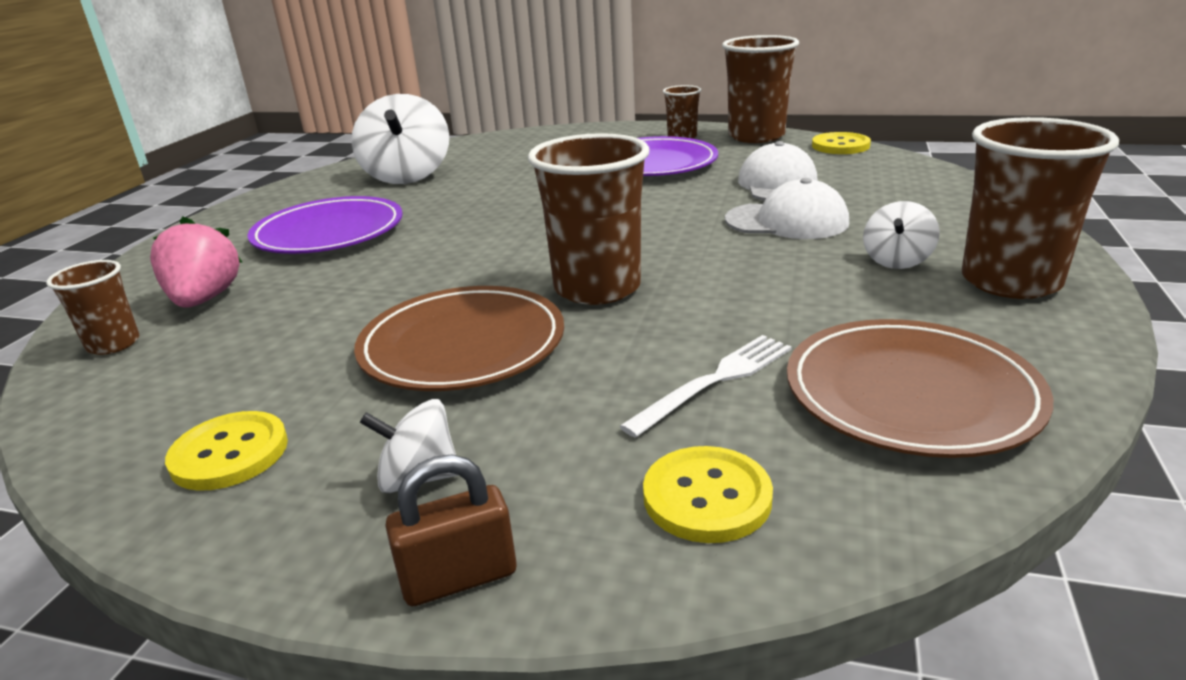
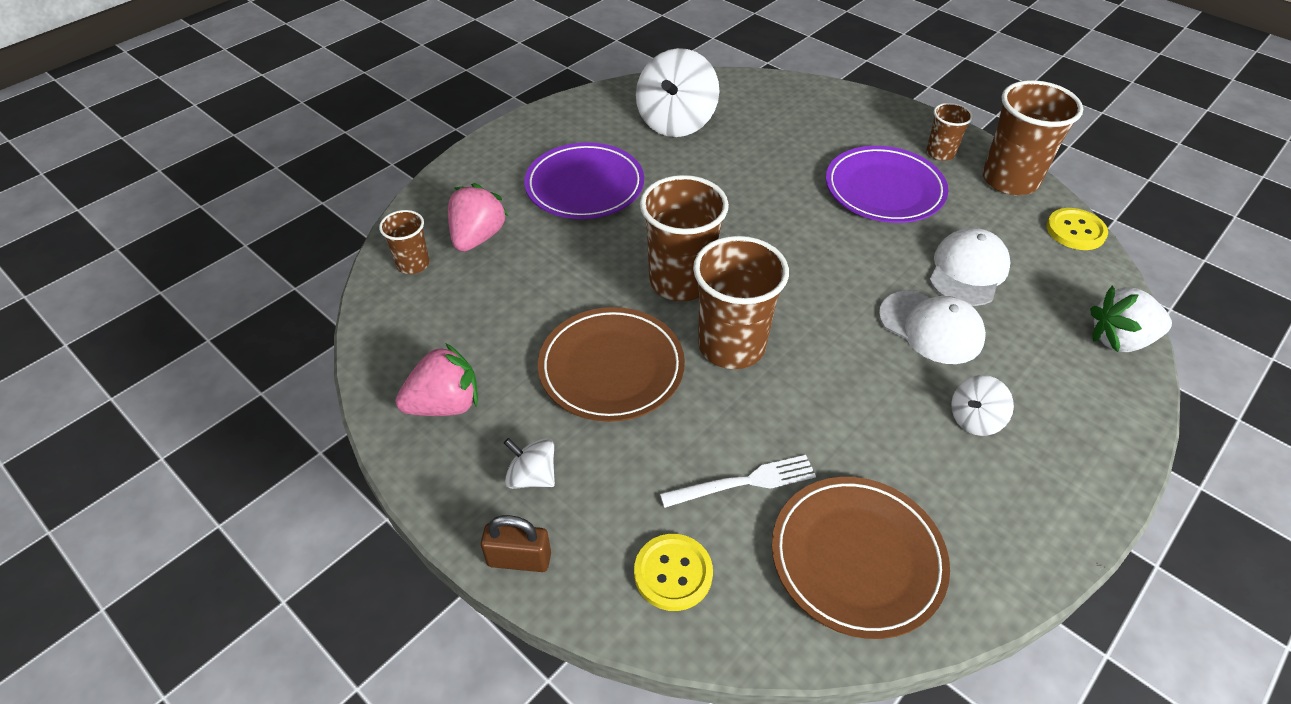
camera: 25 degrees right, 20 degrees up
(229, 453) = (445, 404): yellow button -> pink strawberry
(951, 185) = (1119, 340): none -> white strawberry
(1010, 281) = (1039, 486): brown cup -> brown cup (680, 281)

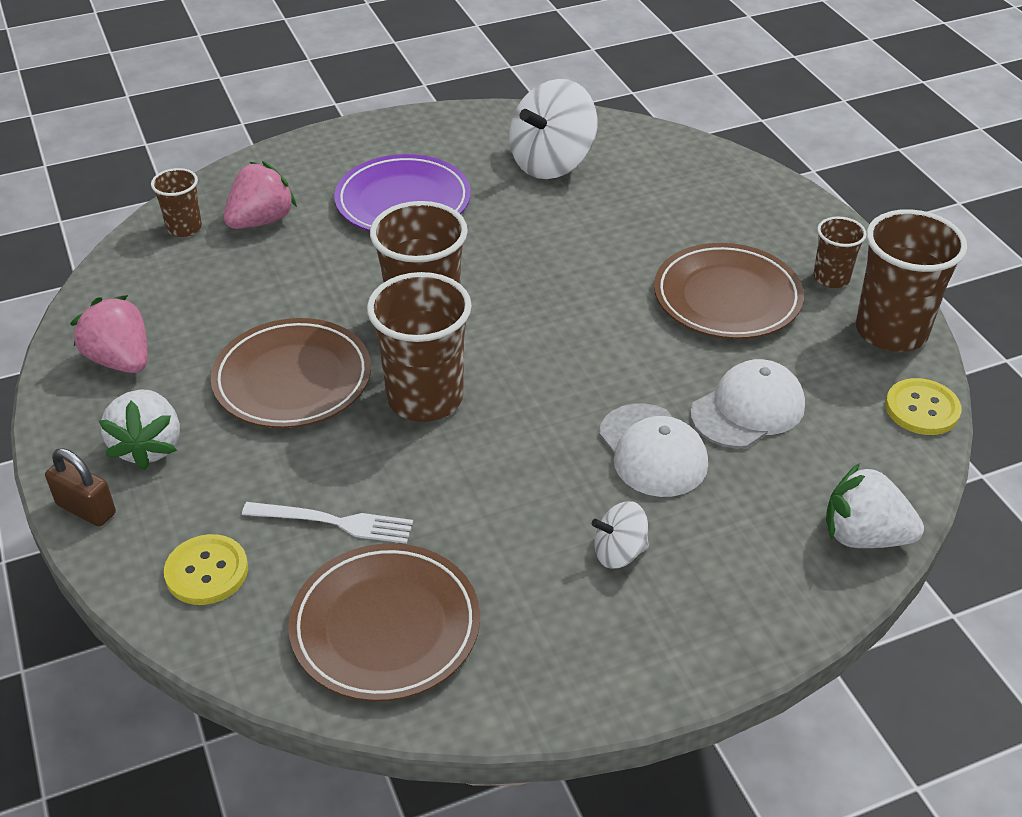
camera: 25 degrees right, 5 degrees down
(445, 404) = (121, 360): pink strawberry -> pink strawberry turned 135 degrees counterclockwise
(532, 476) = (148, 447): white spinning top -> white strawberry
(884, 189) = (727, 297): purple plate -> brown plate

